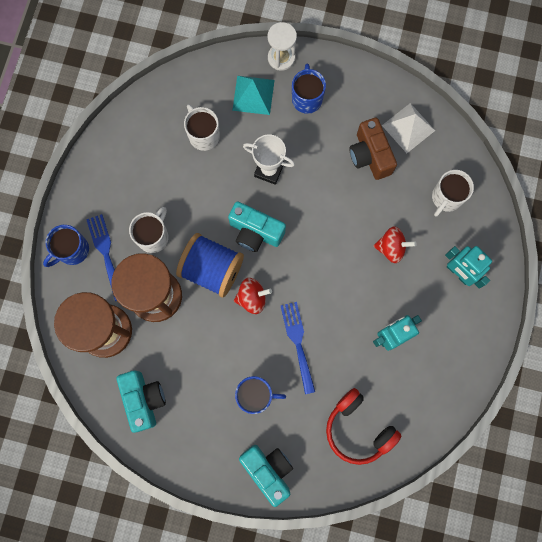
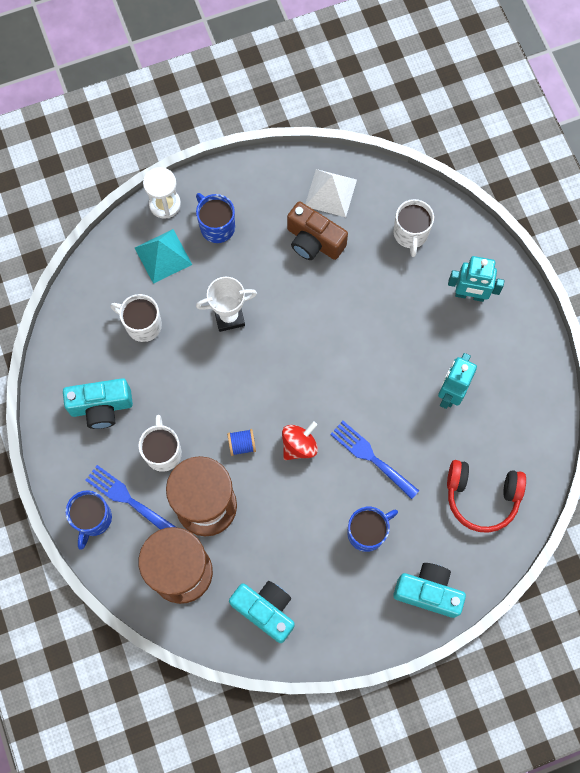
camera: 35 degrees left, 5 degrees down
(212, 269) = (242, 444): blue spool -> blue spool, size x0.43
(255, 232) = (258, 382): turquoise camera -> turquoise camera (101, 407)
(391, 248) = (394, 312): red spinning top -> none

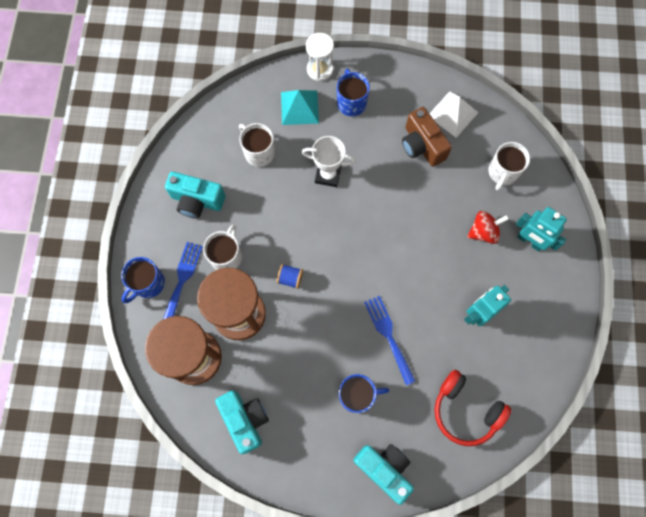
camera: 25 degrees right, 0 degrees up
(128, 499) = (182, 281): blue fork -> blue fork turned 45 degrees clockwise
(299, 445) = (335, 299): red spinning top -> red spinning top (483, 232)

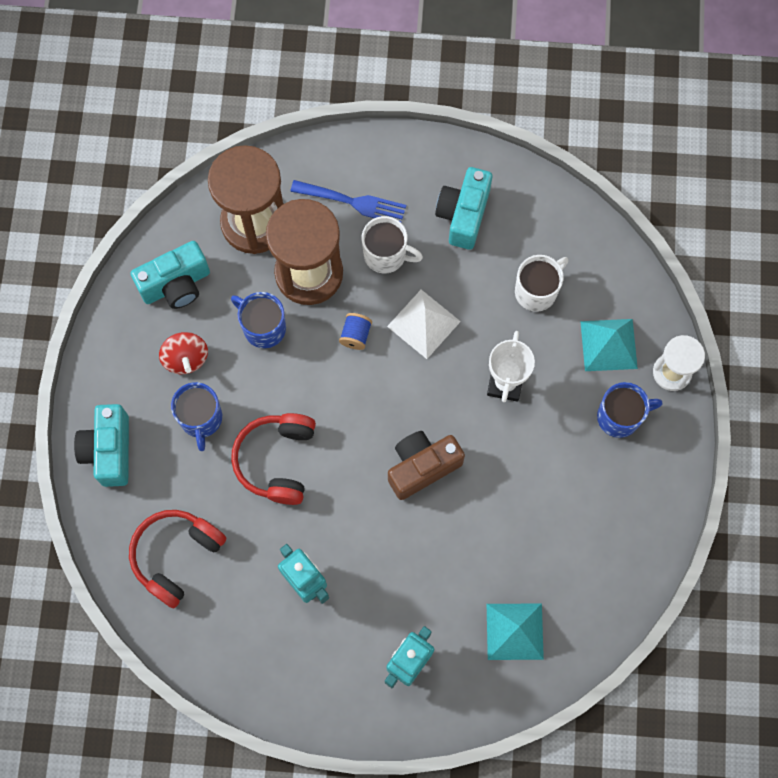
camera: 90 degrees right, 0 degrees up
(148, 284) = (350, 162): blue mug -> blue mug (263, 327)
(384, 469) = (109, 450): turquoise camera -> turquoise camera turned 135 degrees clockwise
(388, 335) = (277, 460): blue fork -> red headphones
(422, 145) = (554, 516): brown camera -> brown camera (422, 467)
(452, 114) = (607, 563): white pyramid -> white pyramid (424, 323)
(483, 232) = (422, 597): red spinning top -> red spinning top (186, 358)
(502, 172) = (514, 631): white mug -> turquoise pyramid

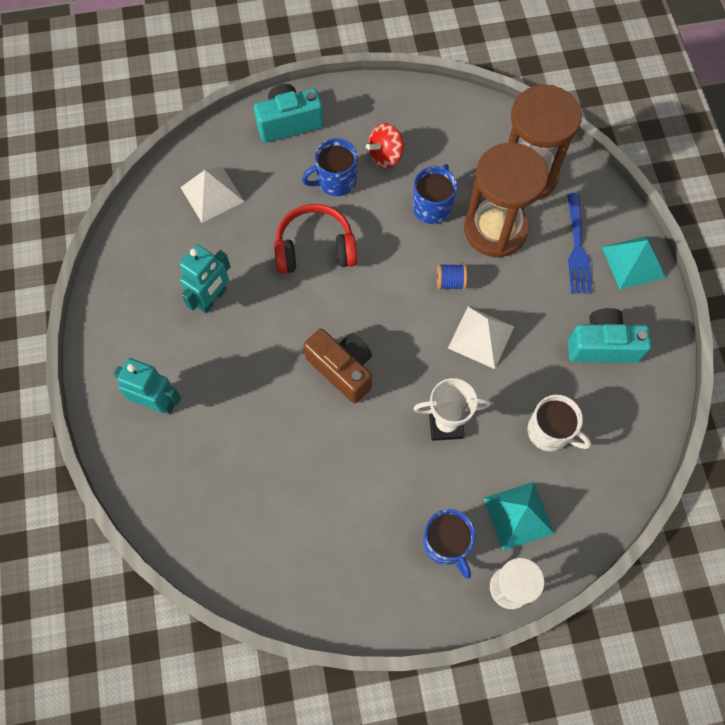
camera: 75 degrees right, 5 degrees down
(176, 284) = (448, 131): turquoise camera -> none
(176, 556) = (212, 194): red headphones -> white pyramid
(386, 255) = (536, 288): white mug -> none
(514, 631) = (205, 490): turquoise pyramid -> turquoise pyramid (633, 262)

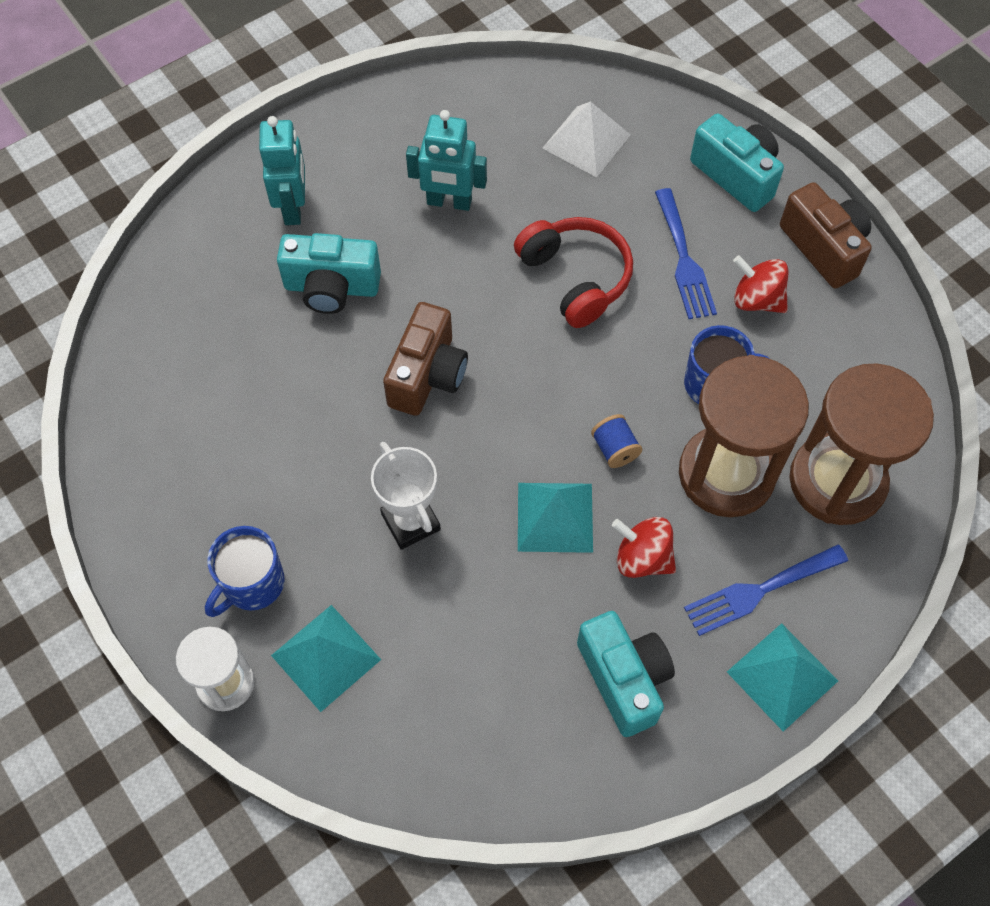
camera: 65 degrees right, 5 degrees down
(240, 403) = (331, 287): none -> turquoise camera
(335, 181) = (684, 260): blue mug -> blue fork
(368, 103) = (824, 248): none -> brown camera
(481, 337) = (555, 517): white pyramid -> turquoise pyramid
(530, 300) = (642, 558): none -> red spinning top
(550, 432) = (460, 655): white mug -> none

